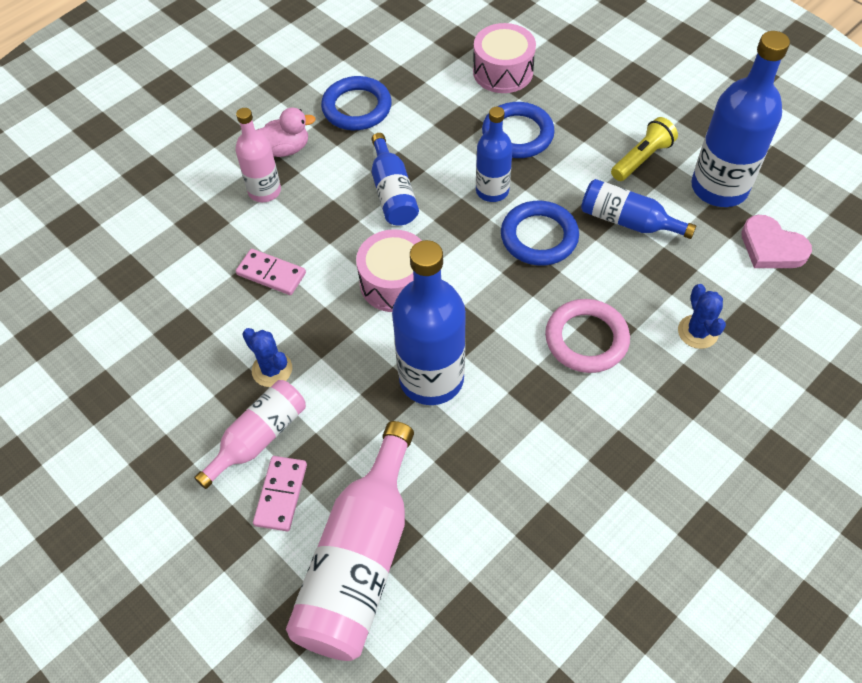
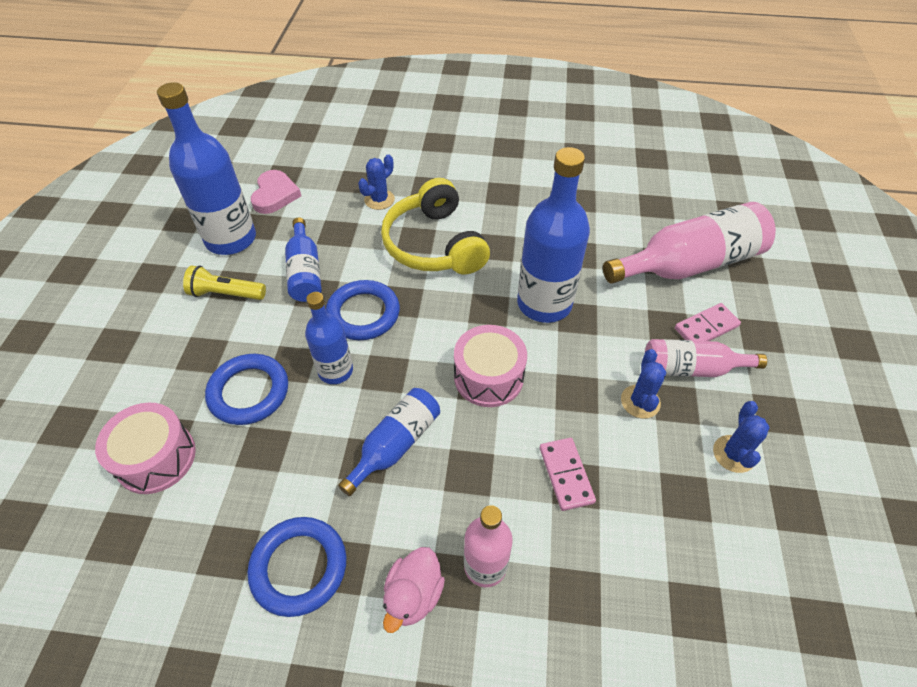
camera: 130 degrees left, 5 degrees down
(171, 395) = (733, 454): none -> blue cactus
(285, 149) = (413, 595): pink duck -> pink duck turned 105 degrees counterclockwise
(586, 339) = (434, 244): pink ring -> yellow headphones

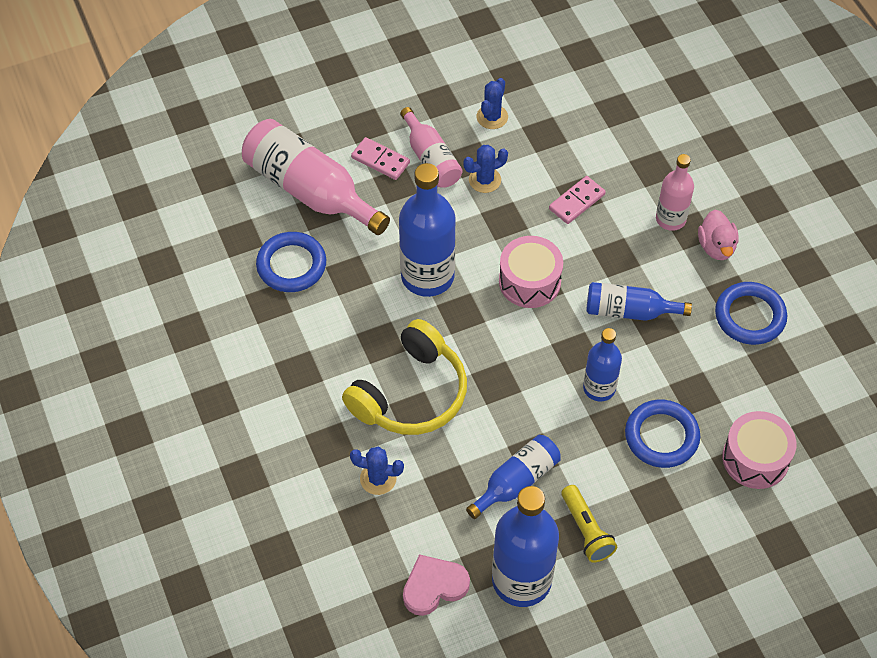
camera: 120 degrees left, 5 degrees up
(363, 313) = (530, 403): blue ring -> blue ring (291, 265)
(413, 595) = (716, 247): pink duck -> pink duck turned 90 degrees clockwise
(733, 454) = (492, 117): blue cactus -> blue cactus turned 45 degrees counterclockwise

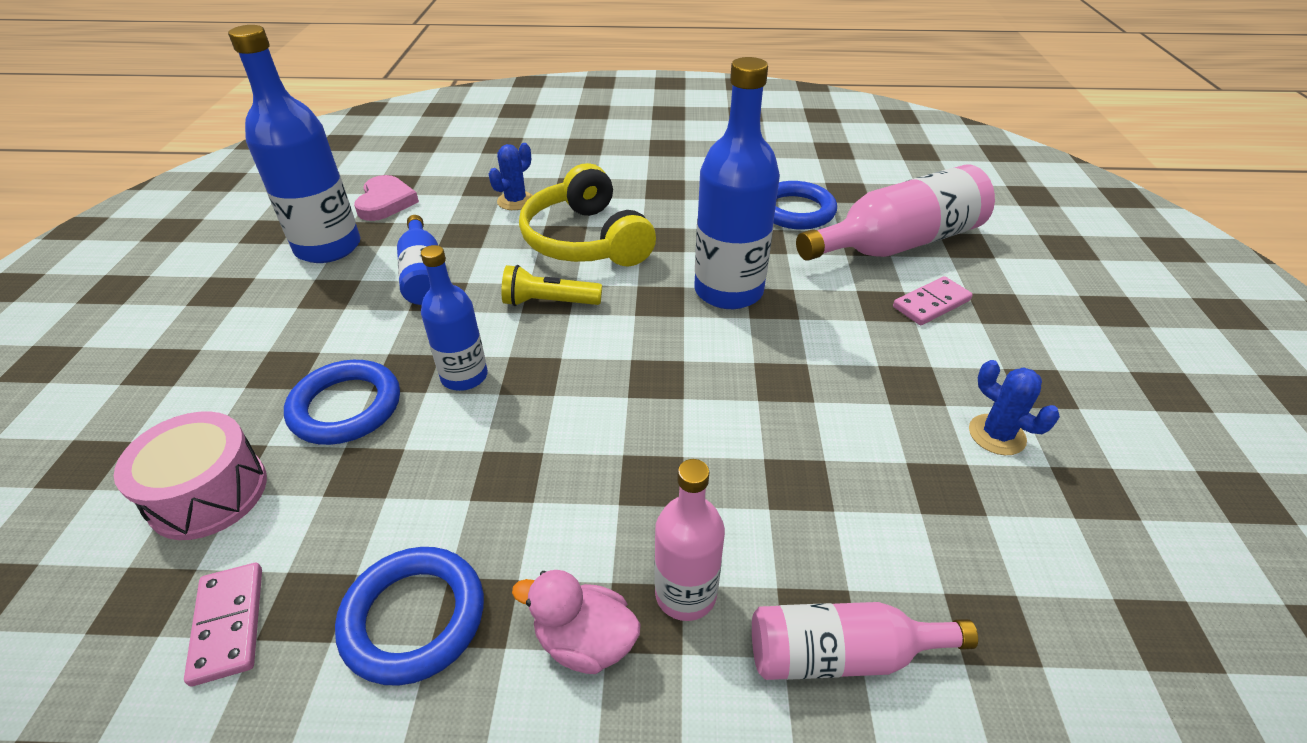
camera: 115 degrees right, 15 degrees down
(431, 159) = (922, 346): pink bottle -> pink bottle (841, 654)
(484, 180) = (865, 385): blue cactus -> none
(529, 281) = (667, 371): pink drum -> none
(576, 201) = (783, 474): pink domino -> pink domino (229, 624)
(586, 530) = (319, 303): yellow flashlight -> yellow flashlight (549, 302)
(629, 311) = (549, 454): blue bottle -> none

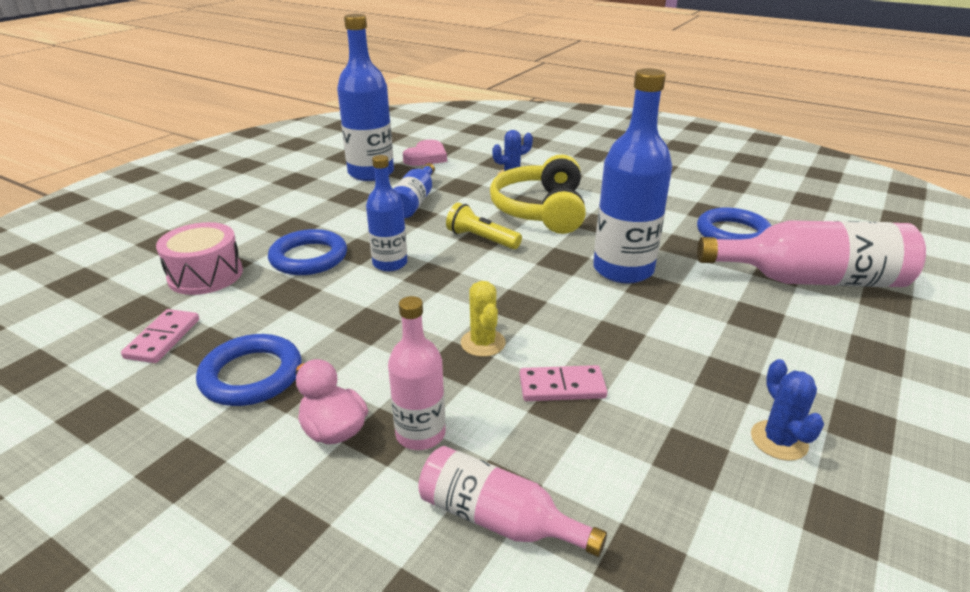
camera: 30 degrees right, 10 degrees down
(659, 443) = (483, 343): none -> yellow cactus
(931, 304) = (804, 330): pink domino -> pink domino (562, 387)

